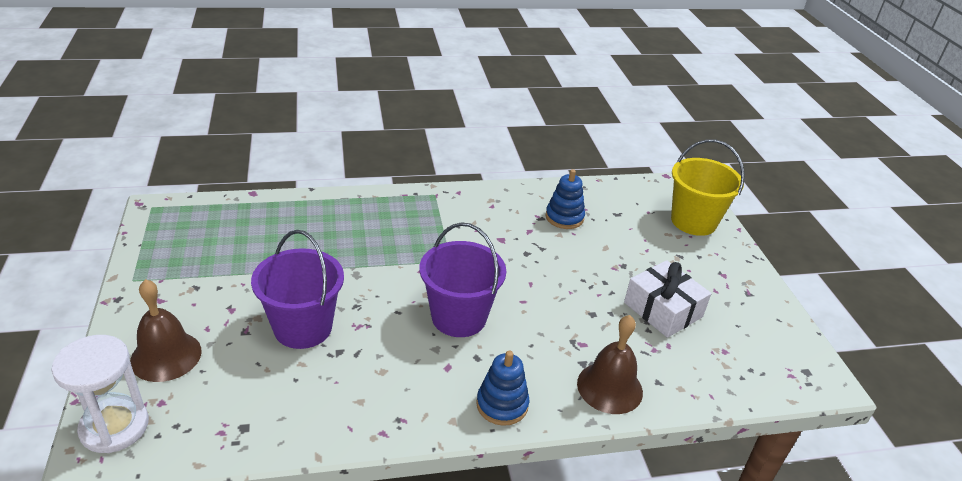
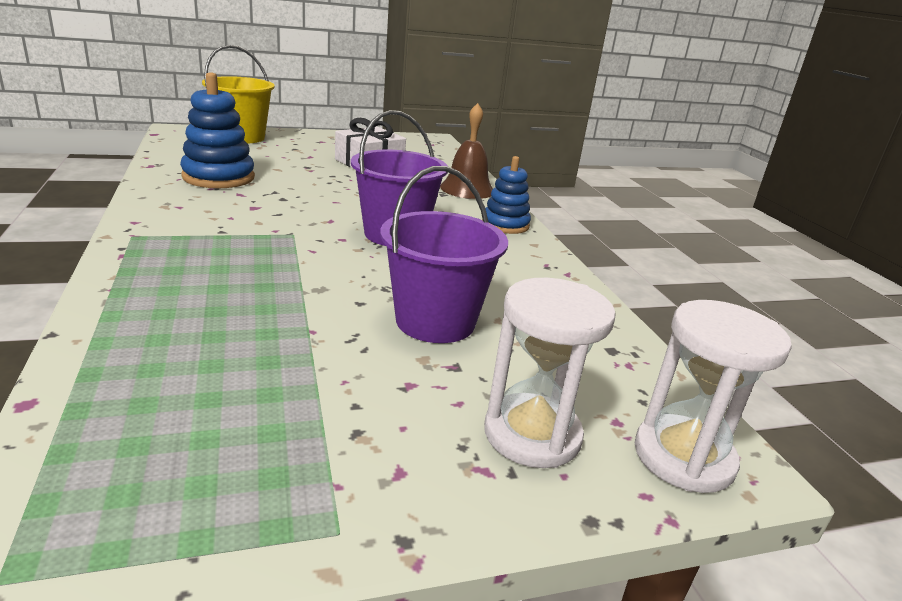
camera: 95 degrees left, 10 degrees down
(166, 356) = (532, 434): brown bell -> white hourglass
(564, 217) = (218, 177): blue stacking toy -> blue stacking toy, size x1.52

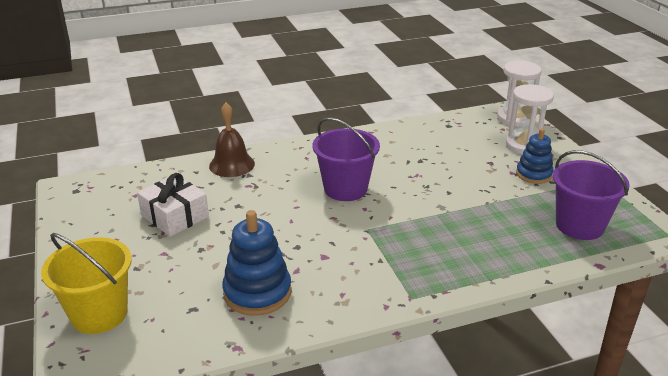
camera: 90 degrees left, 5 degrees up
(435, 321) = (454, 169): purple bucket -> purple bucket (579, 225)
(505, 225) = (304, 149): blue stacking toy -> blue stacking toy (534, 174)

